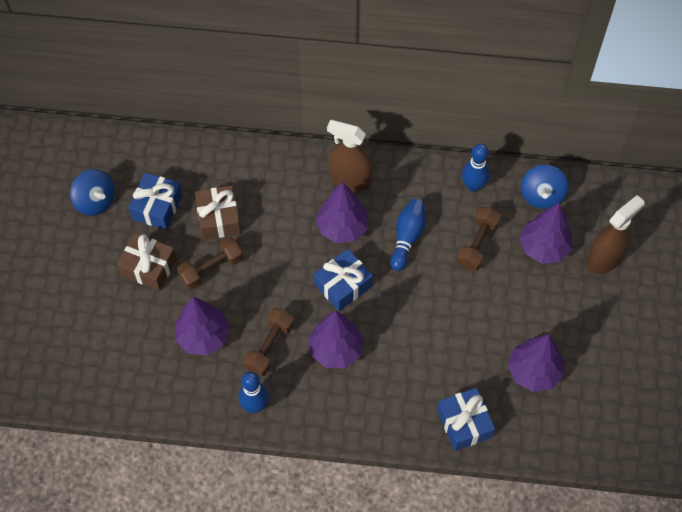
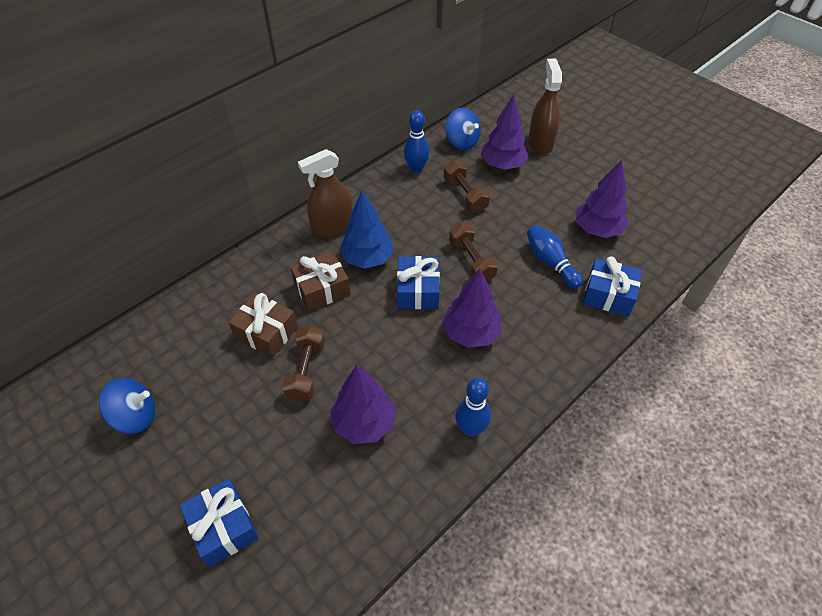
camera: 50 degrees left, 10 degrees down
(149, 267) = (251, 419): brown gift -> brown gift (322, 289)
(157, 207) = (202, 370): blue gift -> blue gift (223, 527)
(269, 347) = (424, 378): brown dumbbell -> brown dumbbell (471, 261)
(342, 228) = (367, 259): purple tree -> blue tree
(407, 238) = (418, 227): blue bowling pin -> blue bowling pin (550, 263)

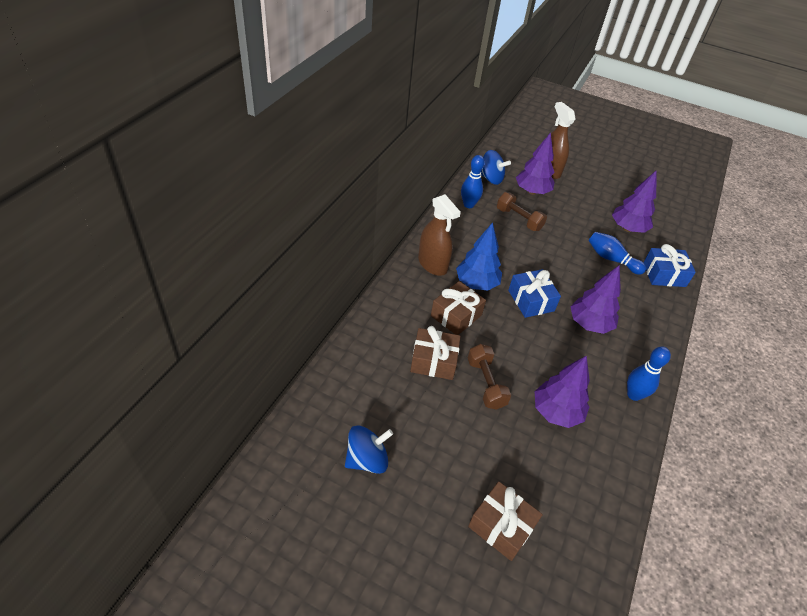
camera: 25 degrees left, 5 degrees down
(223, 527) = (501, 526): blue gift -> brown gift
(332, 228) = (432, 264): brown spray bottle -> brown spray bottle turned 75 degrees counterclockwise
(471, 261) = (555, 269): brown dumbbell -> none

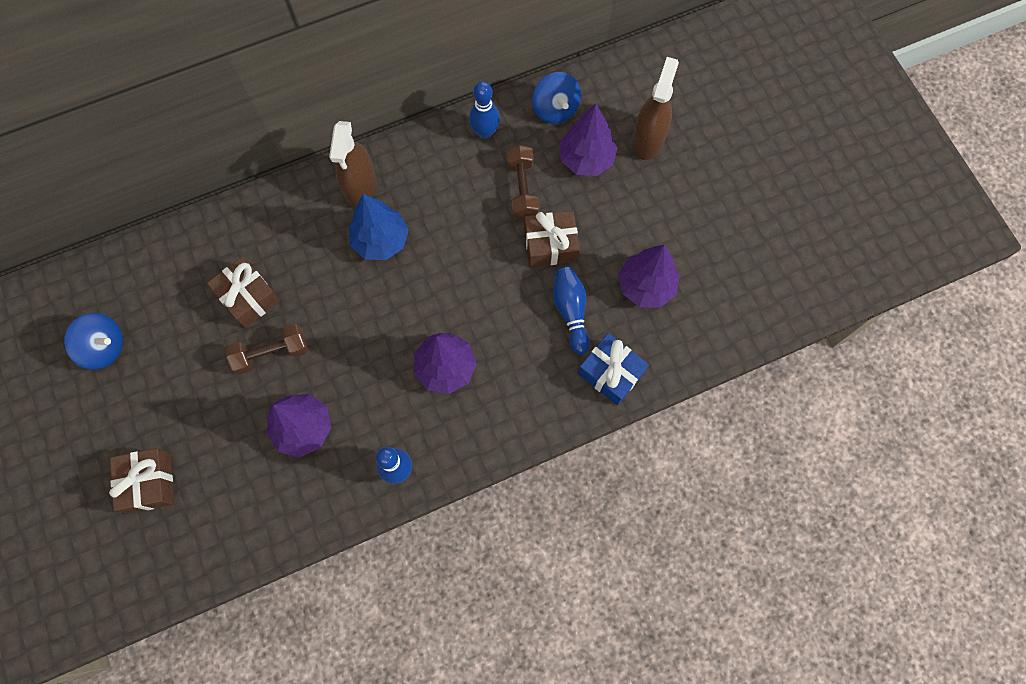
camera: 45 degrees right, 25 degrees up
(456, 315) = (320, 263): brown gift -> brown gift (550, 244)
(486, 383) = (271, 353): brown dumbbell -> brown dumbbell turned 45 degrees clockwise
(531, 300) = (415, 299): blue gift -> none

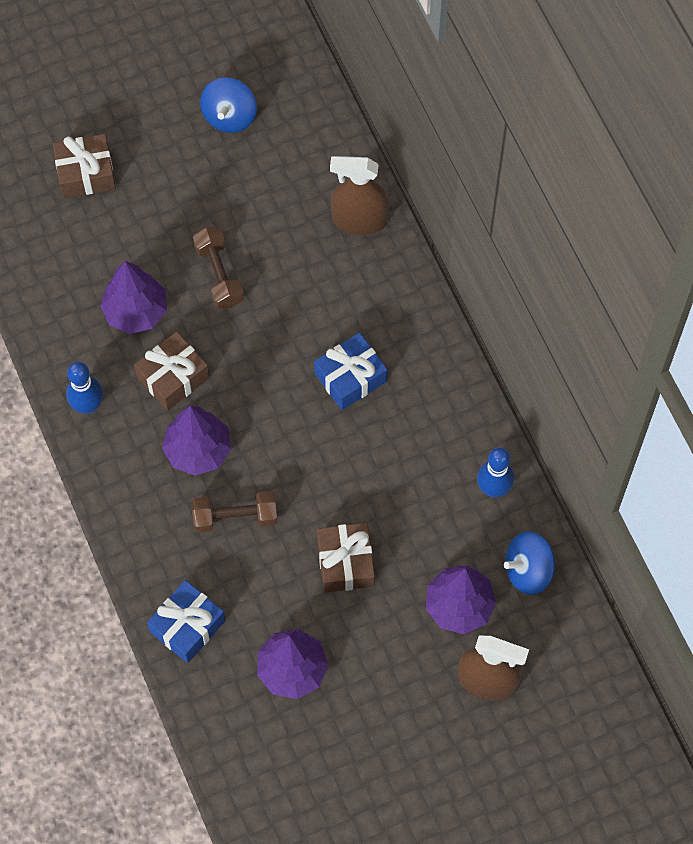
camera: 90 degrees right, 5 degrees down
(248, 297) = (284, 247): brown gift -> brown gift (173, 377)
(360, 187) = (418, 353): brown spray bottle -> brown spray bottle (359, 220)
(381, 240) = (350, 377): blue tree -> blue gift
(522, 189) = (418, 531): brown dumbbell -> brown dumbbell (235, 517)
(571, 311) = (261, 584): blue bowling pin -> none

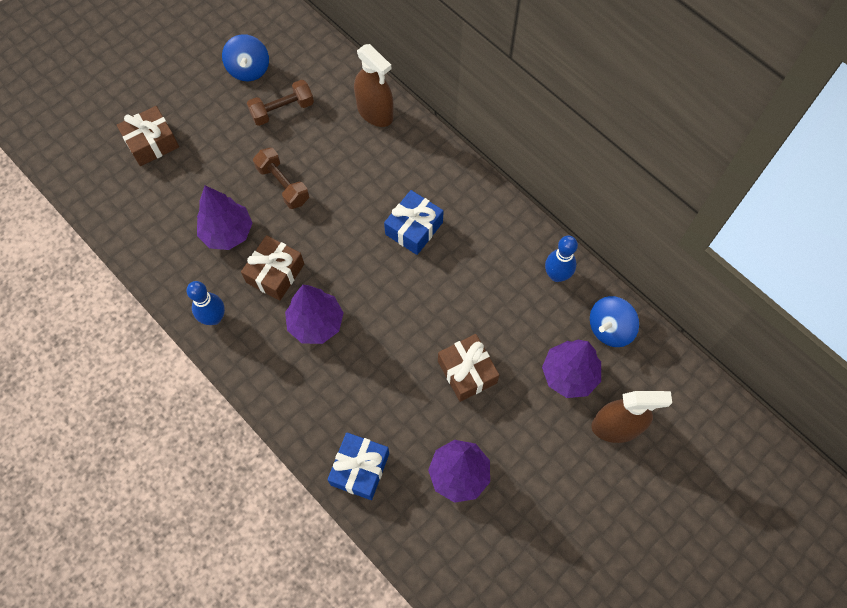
camera: 20 degrees left, 0 degrees up
(235, 517) = (365, 366): brown dumbbell -> brown dumbbell (282, 110)
(359, 220) = (375, 112): brown spray bottle -> brown spray bottle turned 120 degrees counterclockwise

